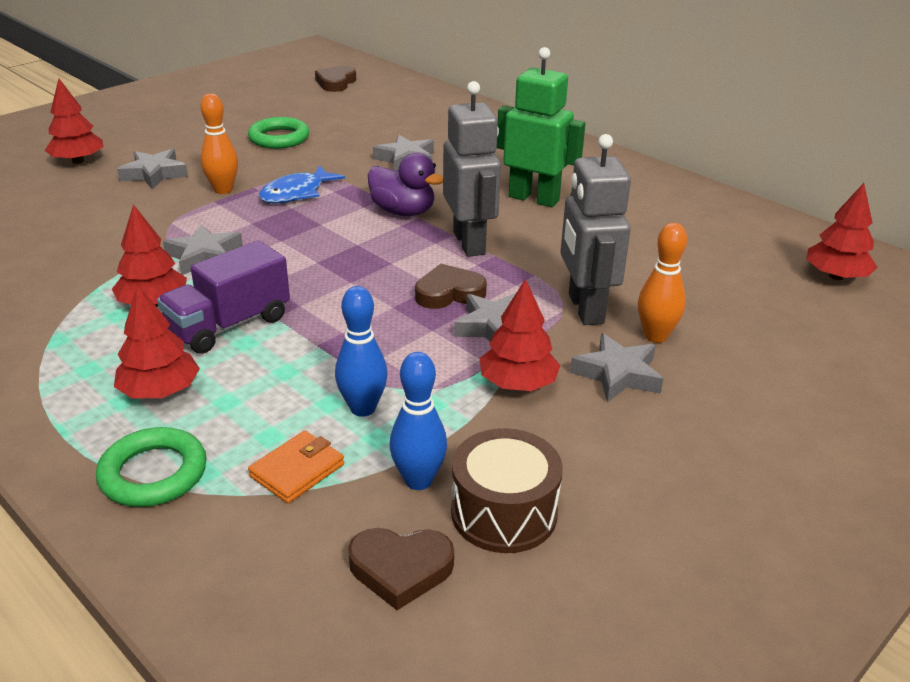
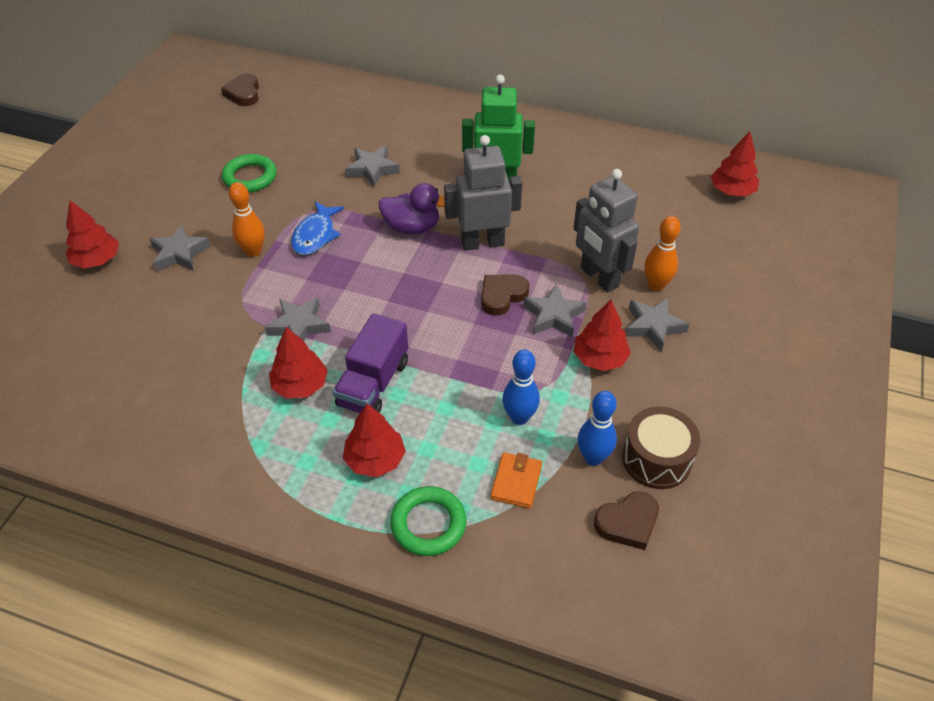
camera: 25 degrees left, 15 degrees up
(469, 243) = (482, 243): grey robot -> grey robot turned 60 degrees counterclockwise

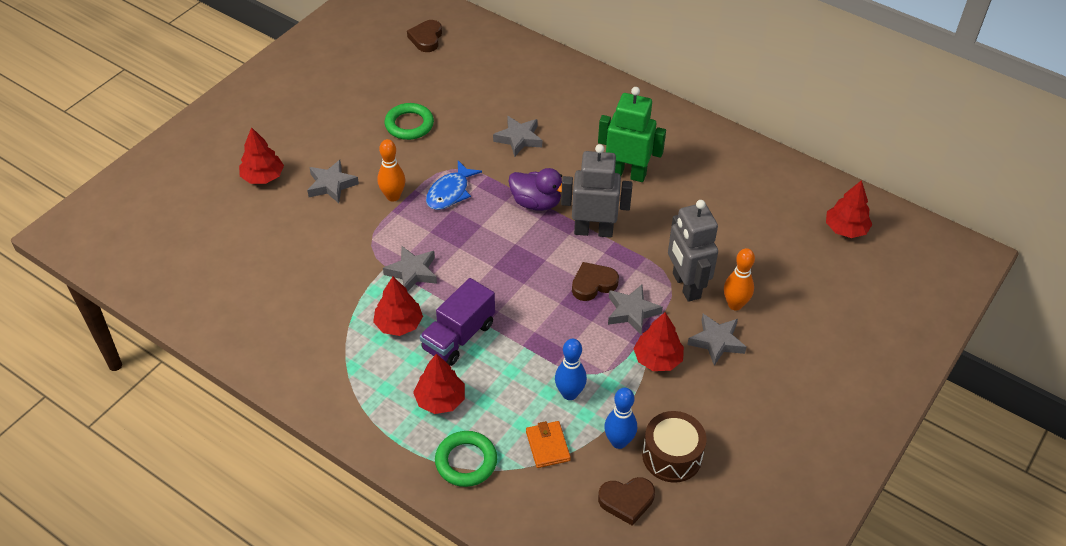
camera: 15 degrees right, 0 degrees up
(516, 482) = (548, 446): orange wallet -> orange wallet turned 45 degrees counterclockwise

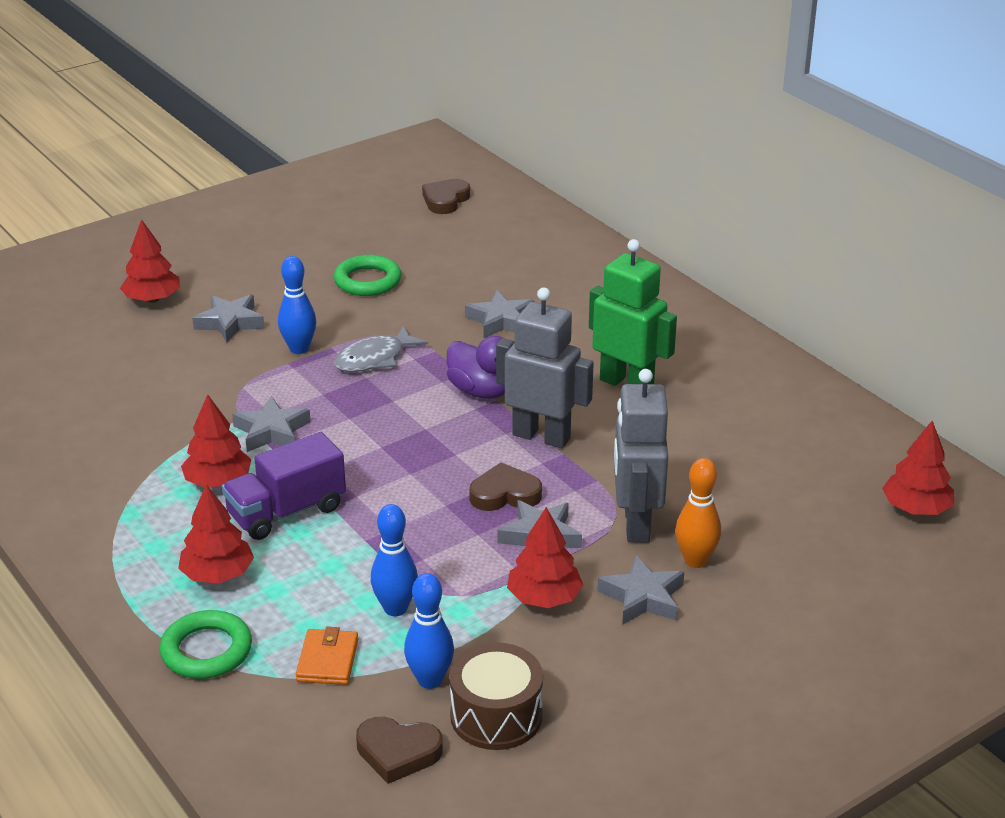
camera: 20 degrees right, 15 degrees down
(393, 196) = (299, 349): orange bowling pin -> blue bowling pin
(450, 192) = (374, 359): blue fish -> grey fish

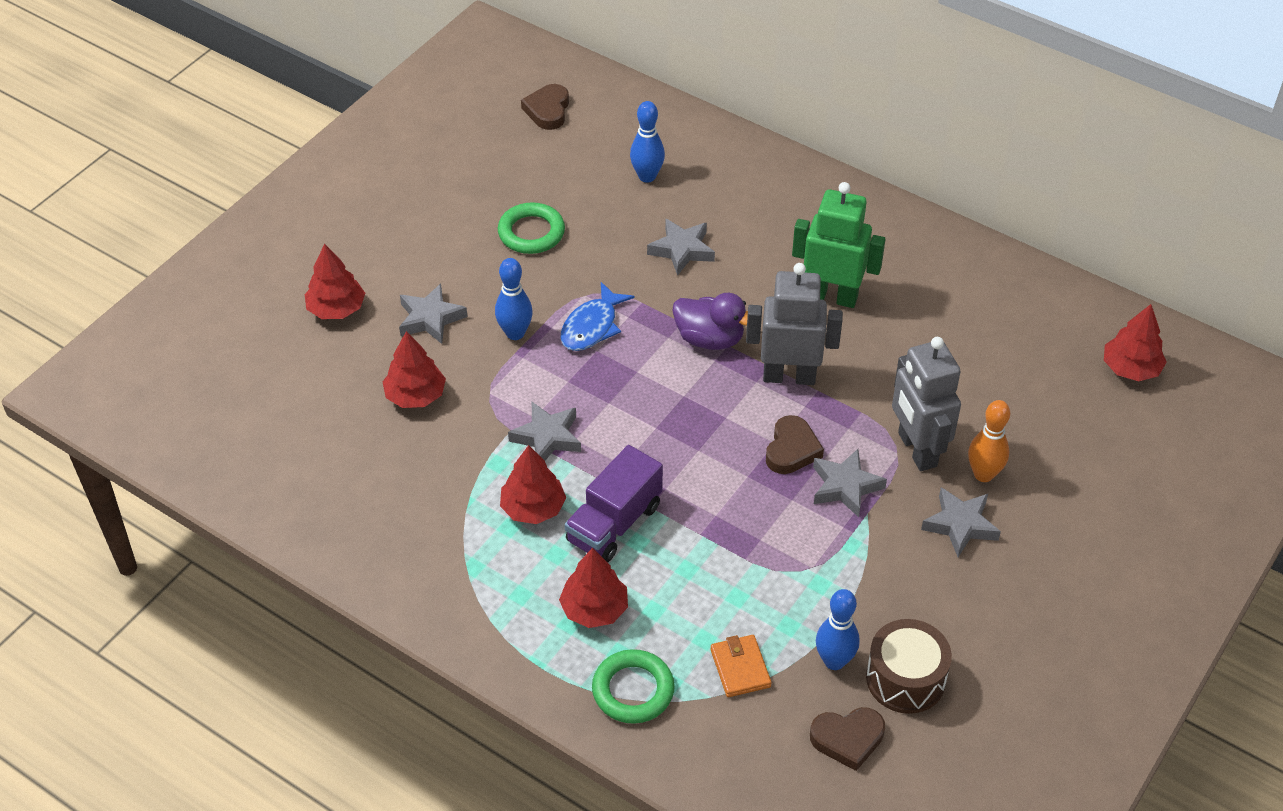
camera: 20 degrees left, 15 degrees up
(374, 359) = (592, 326): grey fish -> blue fish
(395, 608) = (766, 598): blue bowling pin -> blue bowling pin (647, 176)
(505, 494) = (791, 449): brown heart -> brown heart turned 135 degrees clockwise
(544, 598) = (882, 550): red tree -> red tree (415, 395)

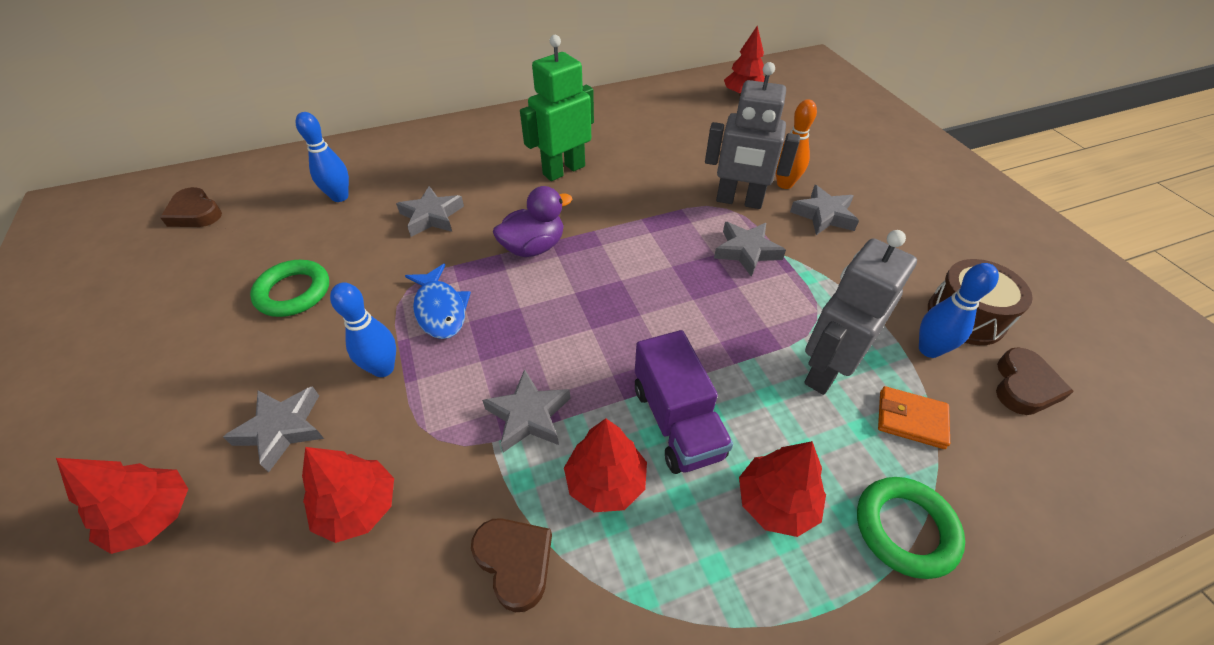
camera: 55 degrees left, 0 degrees up
(789, 376) = (614, 225): grey robot -> grey robot (825, 370)
(791, 449) = (686, 260): brown heart -> brown heart (515, 562)

